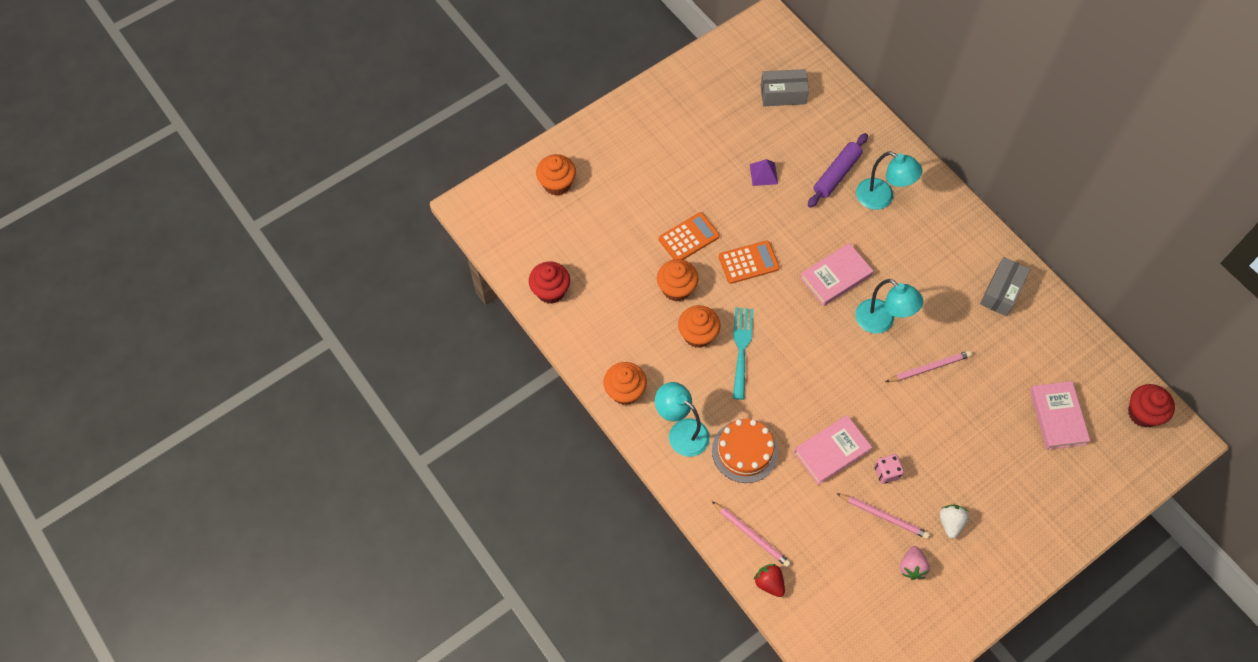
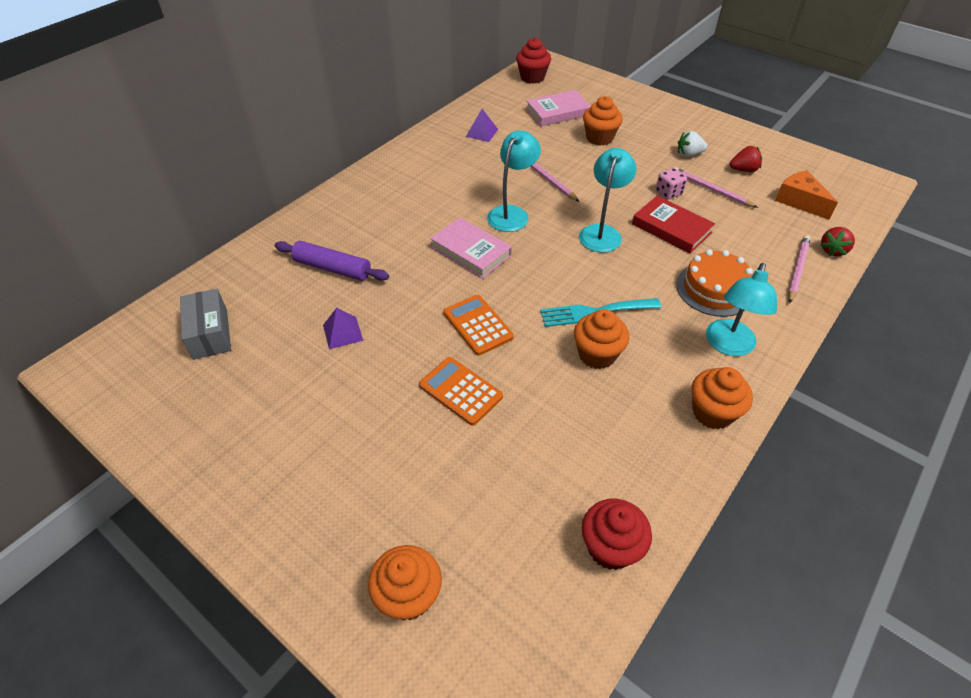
camera: 105 degrees left, 15 degrees down
(676, 289) = (542, 389): orange cupcake -> orange cupcake (599, 138)
(831, 451) = (671, 228): pink book -> red book
(848, 595) = (799, 201): none -> orange cheese
(881, 198) = (359, 230): turquoise lamp -> turquoise lamp (602, 232)
(883, 516) = (711, 190): pink pencil -> pink pencil turned 60 degrees counterclockwise
(912, 566) = (743, 170): pink strawberry -> red strawberry
(1001, 292) = (448, 147): grey box -> none
(1025, 329) = (482, 133): none -> purple pyramid

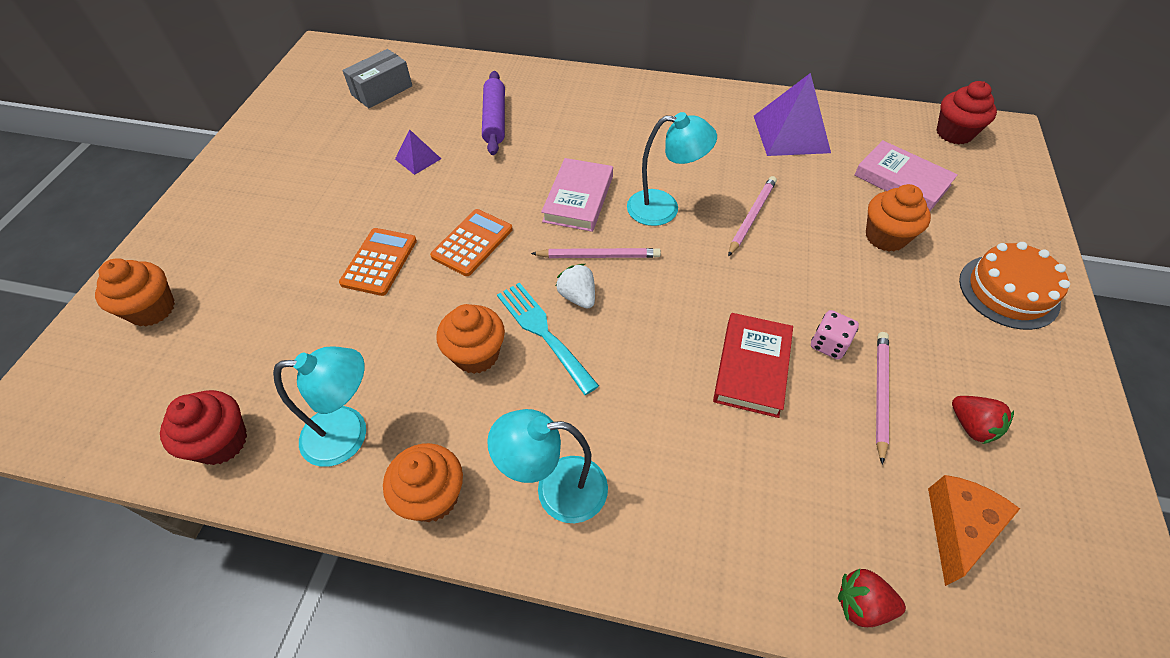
camera: 65 degrees right, 5 degrees up
(482, 133) = (791, 133): purple pyramid -> purple pyramid, size x1.94
(602, 232) = (689, 297): turquoise lamp -> turquoise lamp (349, 434)
(689, 154) = (944, 345): white strawberry -> white strawberry (577, 296)
(714, 289) = (658, 448): orange cake -> orange cake (1008, 291)
(797, 270) = (772, 554): pink pencil -> pink pencil (598, 256)

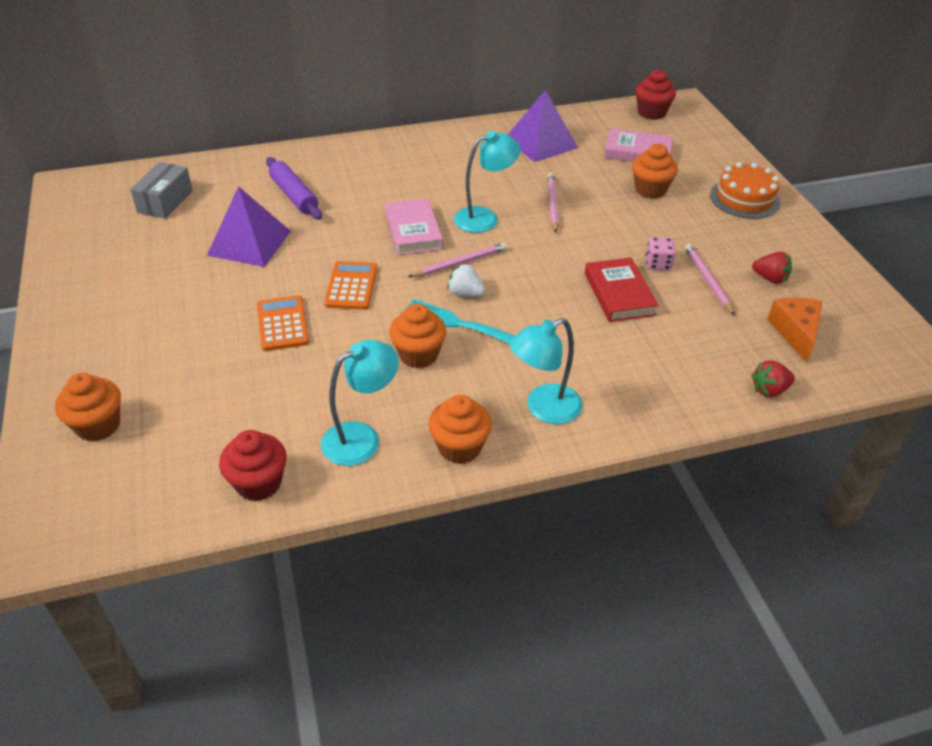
camera: 30 degrees left, 10 degrees down
(418, 159) = (249, 243): purple pyramid -> purple pyramid, size x1.94

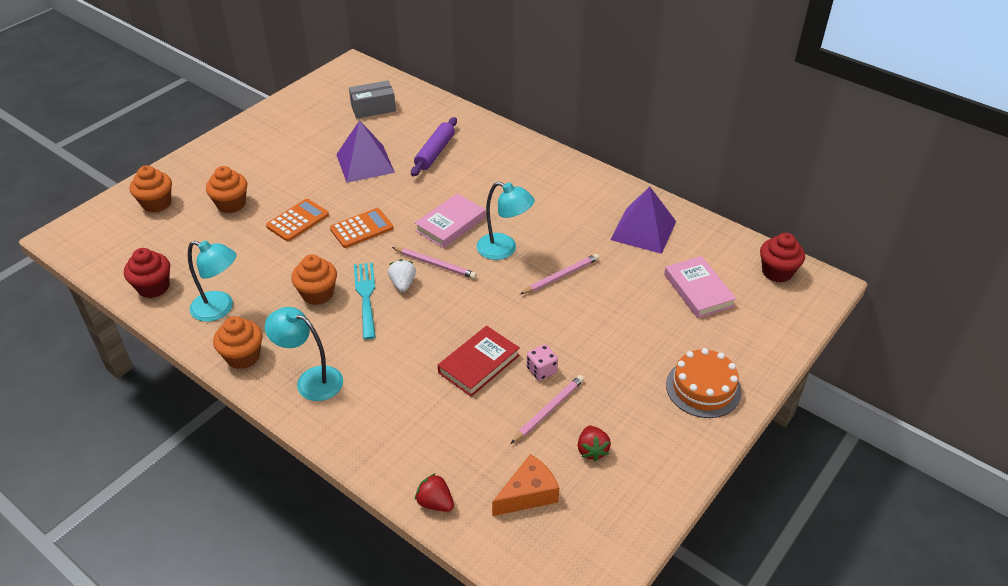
camera: 55 degrees right, 0 degrees up
(650, 190) = (646, 322): orange cupcake -> orange cupcake (231, 204)

